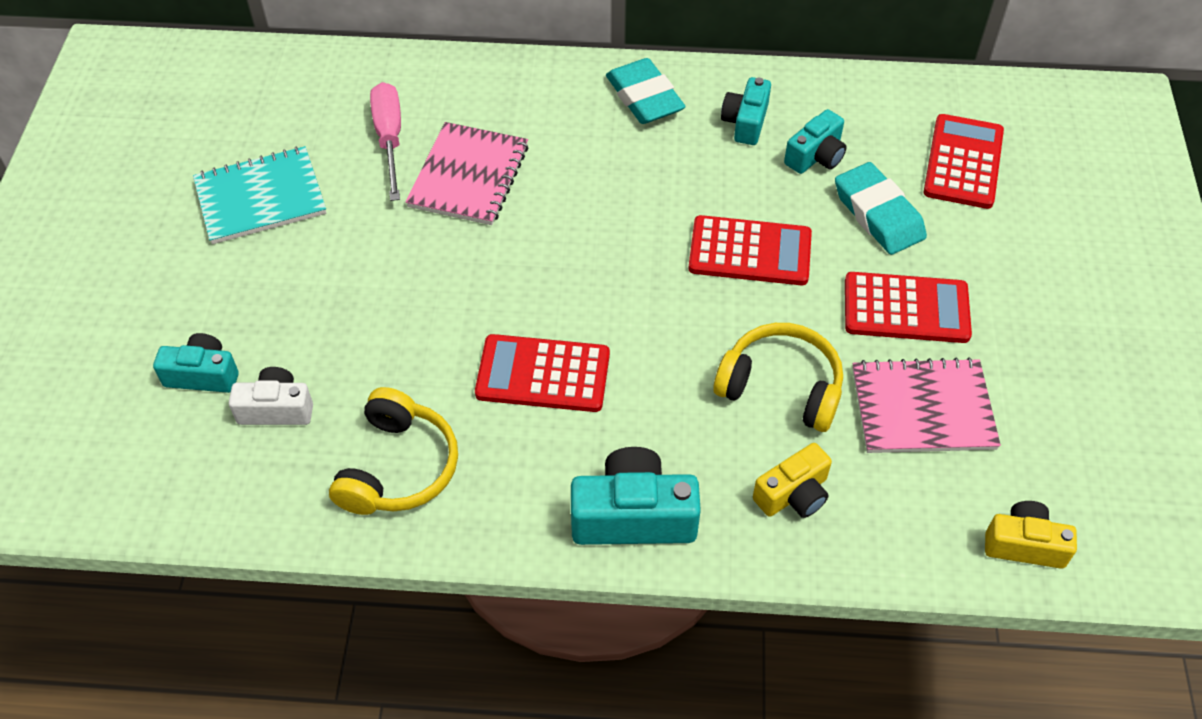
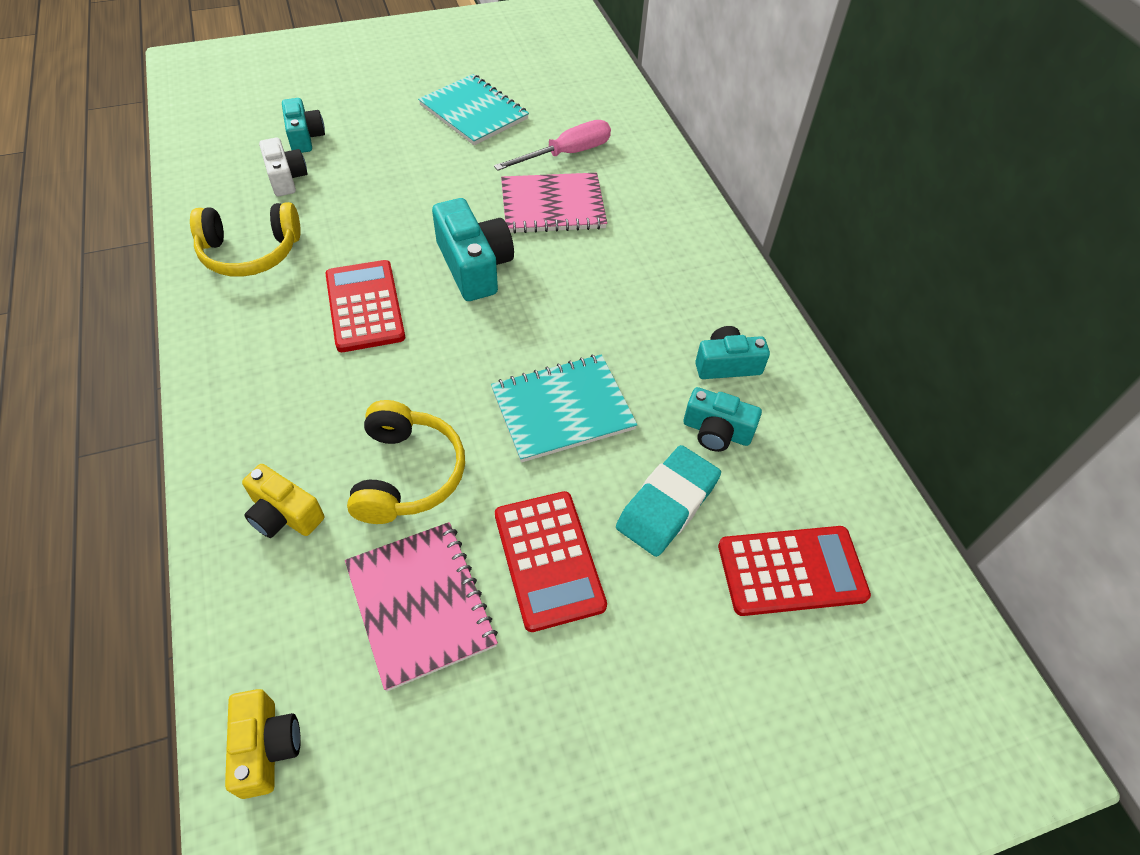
camera: 65 degrees right, 0 degrees up
(633, 516) = (235, 403): turquoise camera -> turquoise camera (474, 266)
(644, 97) = (710, 285): turquoise eraser -> none
(750, 252) = (562, 409): red calculator -> turquoise notebook

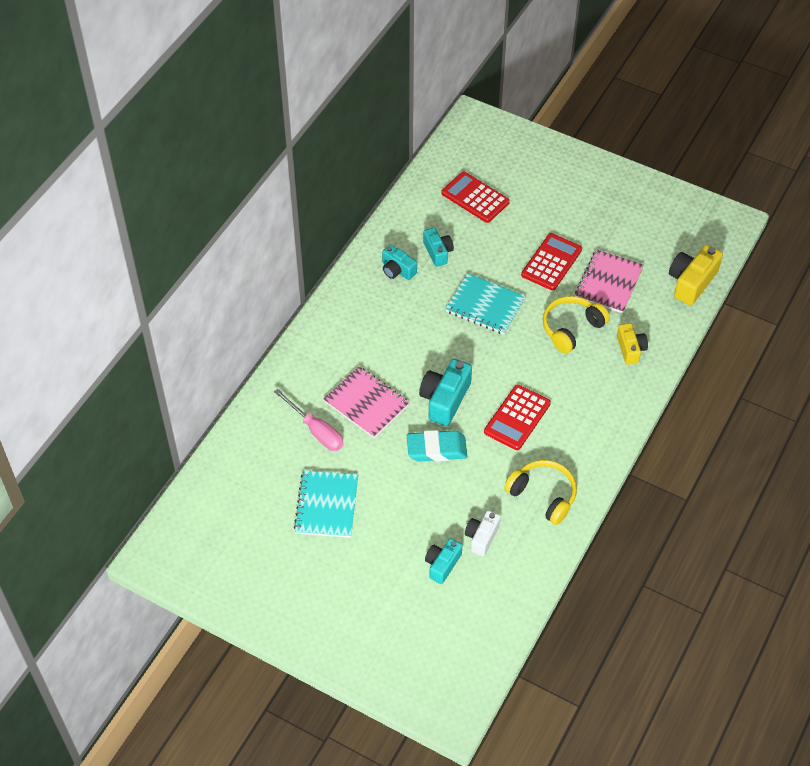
camera: 130 degrees left, 0 degrees up
(266, 747) = (691, 282): yellow camera -> yellow camera, size x1.57
(567, 154) = (316, 430): pink screwdriver -> pink screwdriver turned 150 degrees counterclockwise
(667, 504) = (489, 245): turquoise eraser -> turquoise eraser (436, 449)

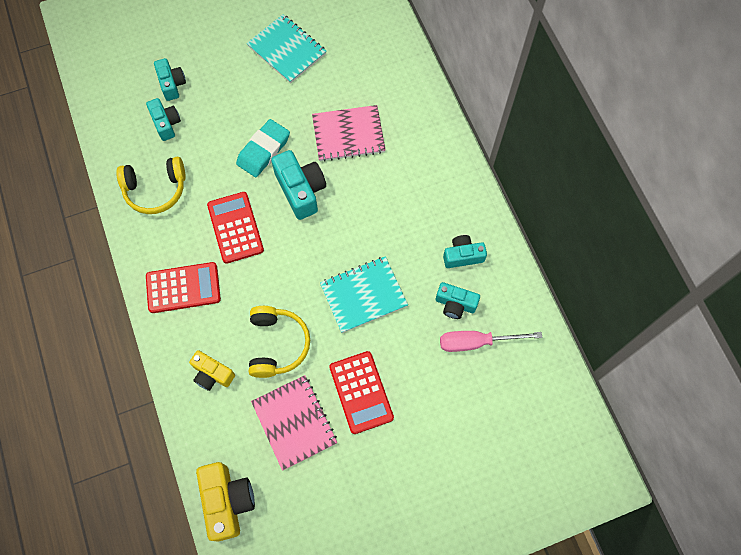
camera: 130 degrees right, 15 degrees up
(316, 430) = (355, 86): pink screwdriver -> pink screwdriver (476, 342)
(475, 198) = (494, 390): red calculator -> red calculator (183, 288)
(481, 537) = (166, 123): white camera -> turquoise camera

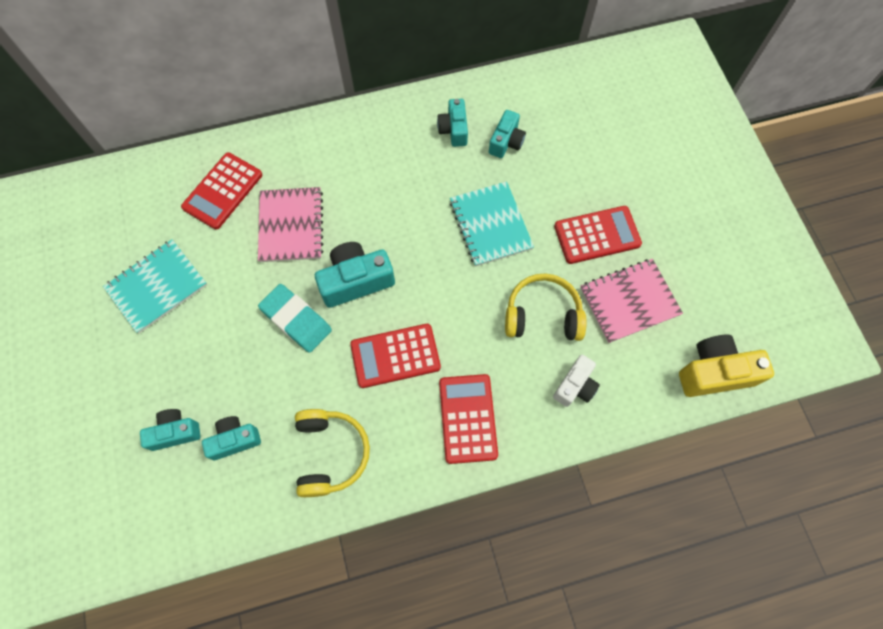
camera: 85 degrees left, 0 degrees up
(212, 374) = (575, 386): yellow camera -> white camera
(376, 79) = (223, 191): none -> red calculator
(476, 342) = (547, 128): pink screwdriver -> none

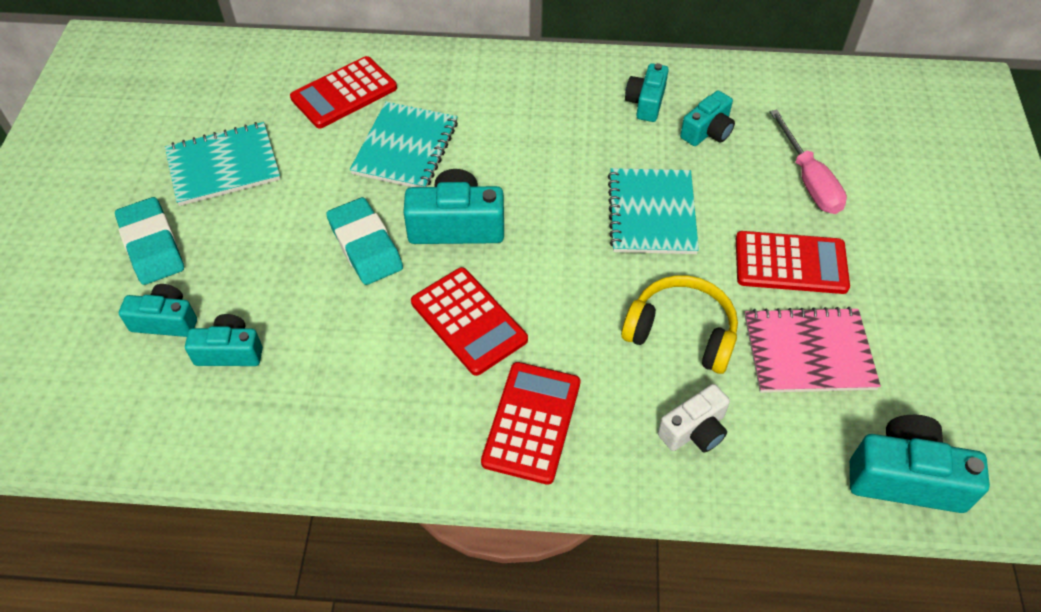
camera: 20 degrees right, 15 degrees down
(134, 374) = (152, 245): none -> turquoise eraser
(291, 226) = (406, 148): pink notebook -> turquoise notebook
(330, 453) = (337, 405): yellow headphones -> none
(395, 356) = (469, 321): red calculator -> red calculator turned 135 degrees counterclockwise
(588, 162) = (809, 180): none -> pink screwdriver
(714, 372) = (905, 477): yellow camera -> turquoise camera

